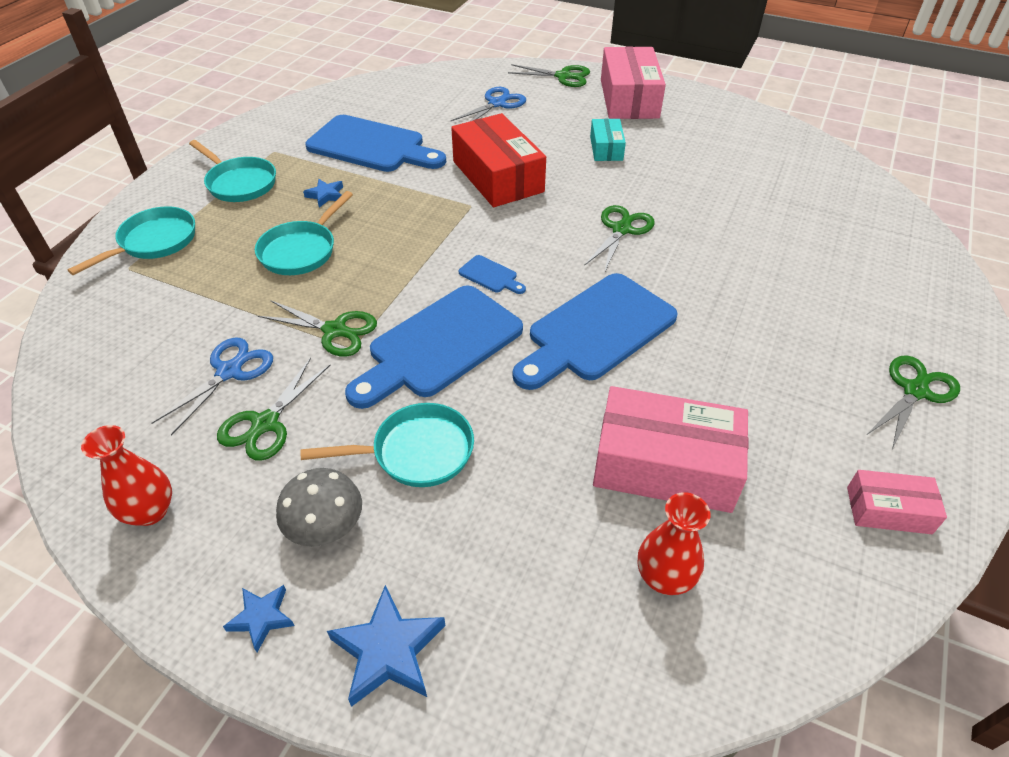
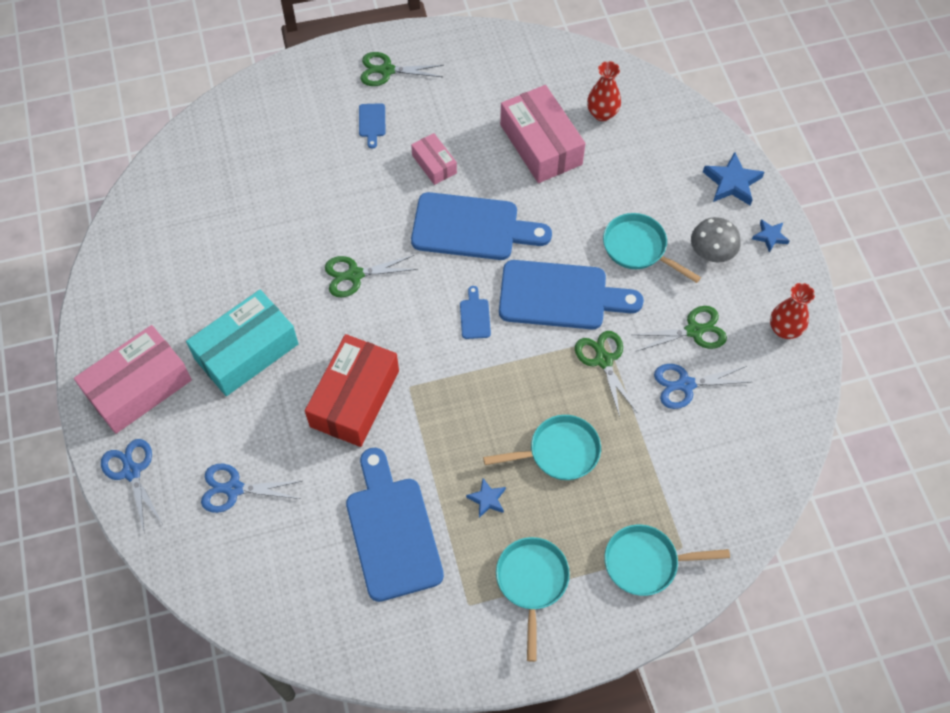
camera: 130 degrees left, 15 degrees up
(563, 76) = (131, 471): green scissors -> blue scissors
(606, 148) = (246, 351): turquoise box -> turquoise box, size x1.91
(825, 334) = (372, 123): none -> blue cutting board
(888, 510) = (484, 55): pink box -> pink box (434, 164)

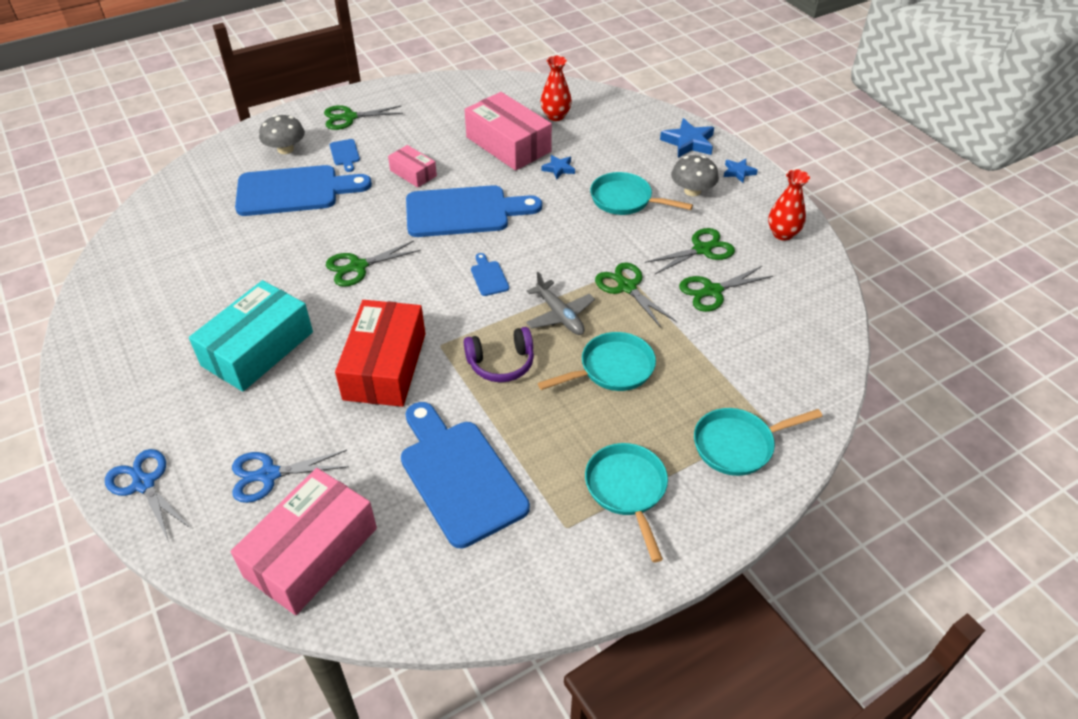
camera: 15 degrees left, 15 degrees down
(138, 387) = (141, 403): pink box -> pink box (311, 552)
(314, 103) = (285, 149): none -> grey mushroom
(459, 421) = (501, 363): none -> purple headphones
(487, 499) = (553, 425): blue star -> blue star (558, 169)
(529, 379) = (560, 315): none -> grey plane
(560, 296) = (566, 246): blue cutting board -> blue cutting board (294, 191)
(685, 385) = (712, 291): blue scissors -> green scissors

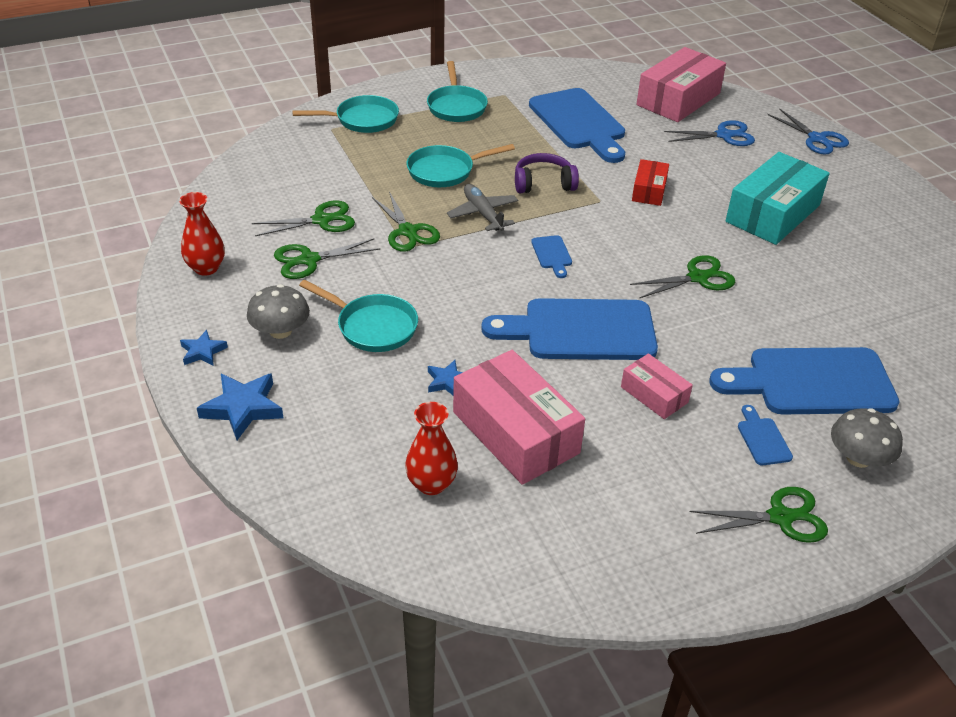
camera: 175 degrees left, 5 degrees down
(385, 366) = (649, 190): red box -> red box, size x0.52

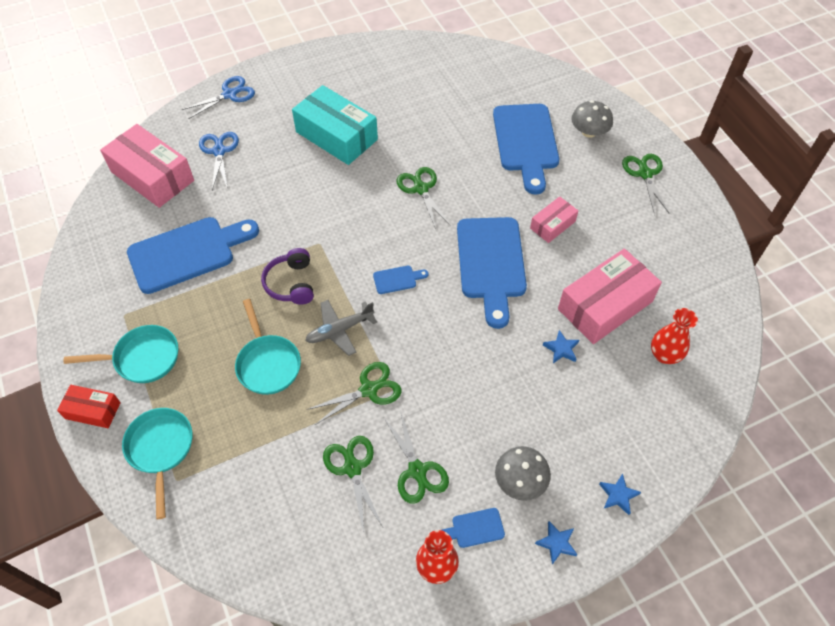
camera: 90 degrees left, 15 degrees up
(243, 408) = (618, 495): blue star -> blue star, size x0.59
(372, 326) = (505, 407): turquoise pan -> none
(649, 190) = (304, 209): red box -> red box (93, 410)
(762, 439) = (582, 173): blue cutting board -> blue cutting board (474, 528)

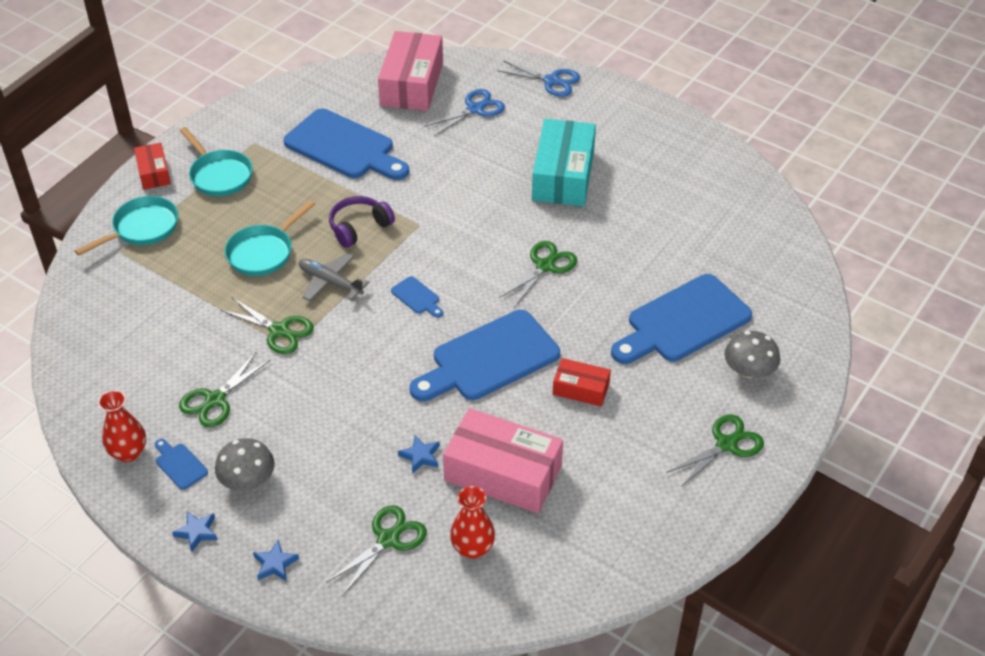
camera: 60 degrees right, 10 degrees down
(352, 468) = (193, 354): green scissors -> green scissors (388, 539)
(552, 225) = (581, 389): pink box -> red box

